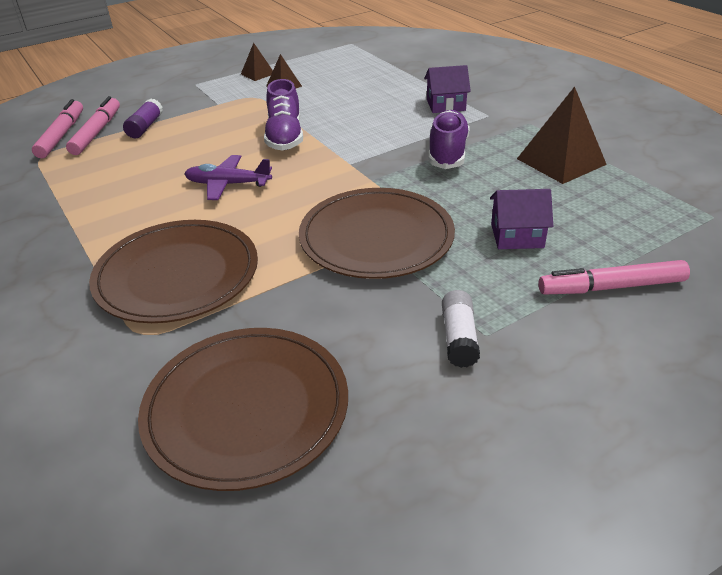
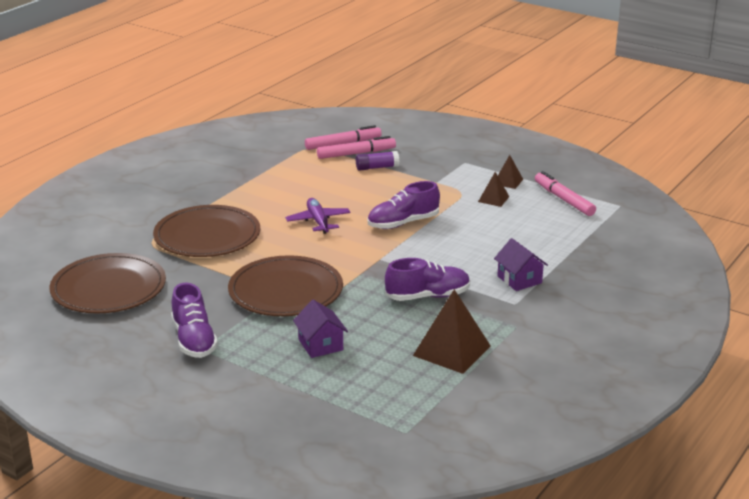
camera: 65 degrees right, 10 degrees down
(459, 338) = (194, 340): white glue stick -> purple shoe
(611, 287) = (277, 390): pink marker -> pink marker (563, 199)

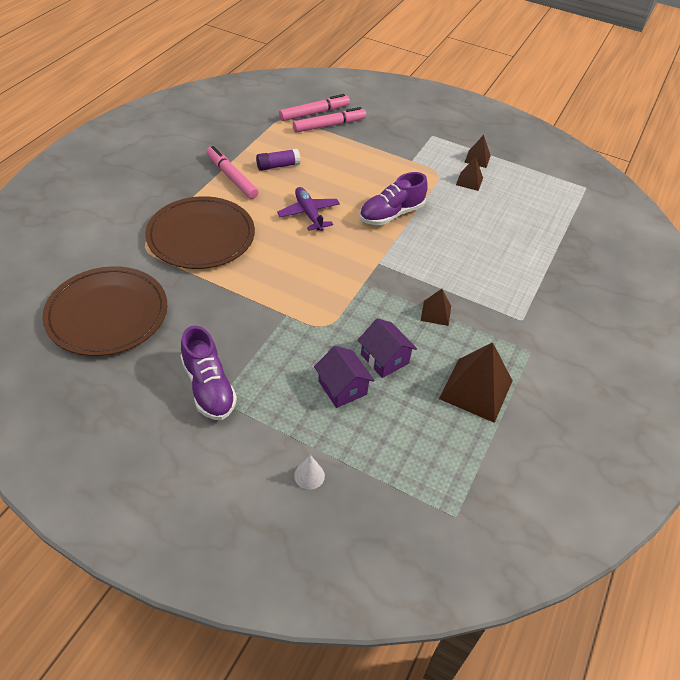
camera: 10 degrees left, 20 degrees up
(275, 400) = (309, 475): none -> white cone
(285, 291) = (293, 311): brown plate -> none
(377, 167) = (352, 142): purple glue stick -> purple glue stick (278, 166)
(427, 296) = (436, 313): purple shoe -> brown pyramid
(519, 279) = (518, 287): purple house -> purple house (384, 359)
(563, 199) = (533, 181): pink marker -> pink marker (231, 177)

